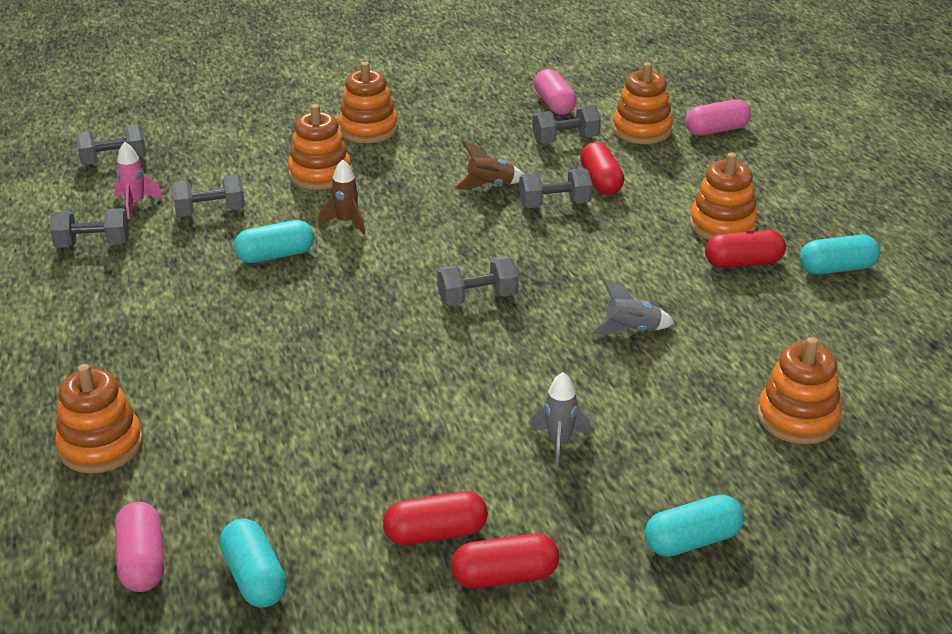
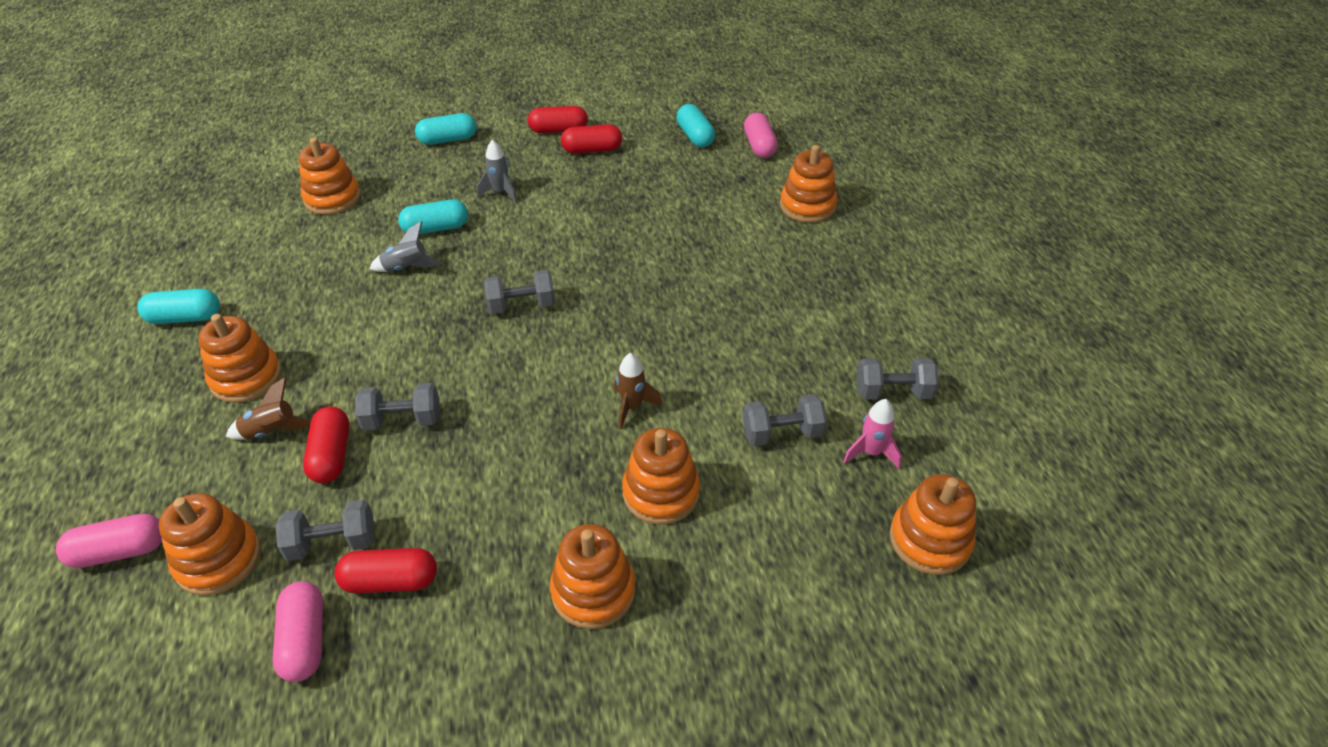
camera: 175 degrees left, 10 degrees up
(114, 161) = (929, 540): grey dumbbell -> orange stacking toy
(275, 255) = (704, 366): turquoise capsule -> turquoise capsule (436, 228)
(490, 186) = (462, 456): brown rocket -> brown rocket (272, 432)
(743, 263) = (264, 329): red capsule -> red capsule (391, 581)

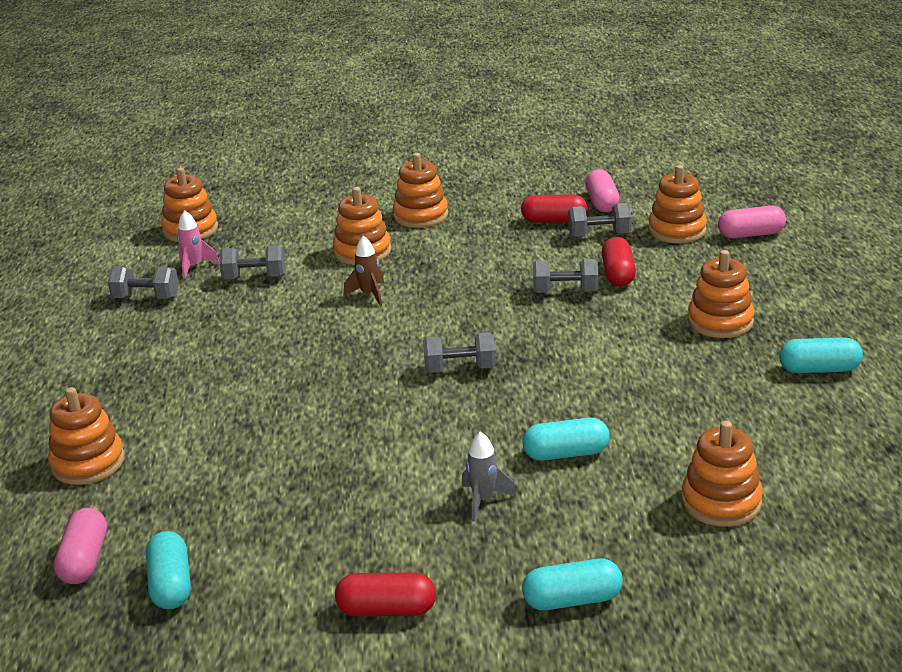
camera: 170 degrees left, 15 degrees down
(272, 432) = (675, 287): brown rocket -> none
(406, 268) = (592, 409): grey rocket -> none
(592, 150) = (340, 566): red capsule -> none

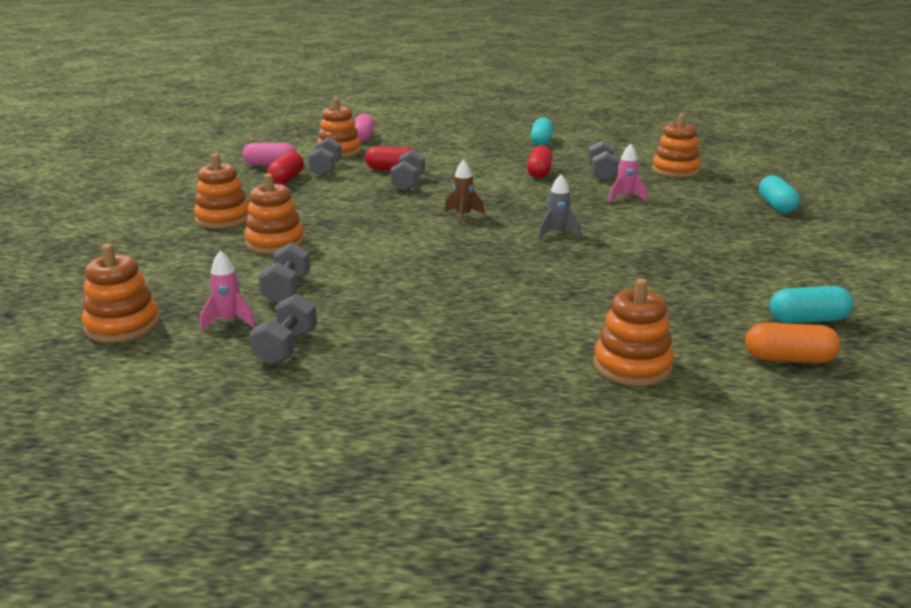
camera: 85 degrees left, 5 degrees down
(84, 560) = (788, 359): pink capsule -> orange capsule
(369, 294) = (364, 242): brown rocket -> brown rocket (463, 216)
(387, 610) = (806, 250): red capsule -> red capsule (539, 172)
(460, 369) = (507, 218): grey dumbbell -> grey dumbbell (601, 174)
(483, 500) = (679, 220): grey rocket -> grey rocket (557, 233)
(566, 454) = (625, 197): turquoise capsule -> pink rocket
(720, 321) = (475, 153): orange stacking toy -> none

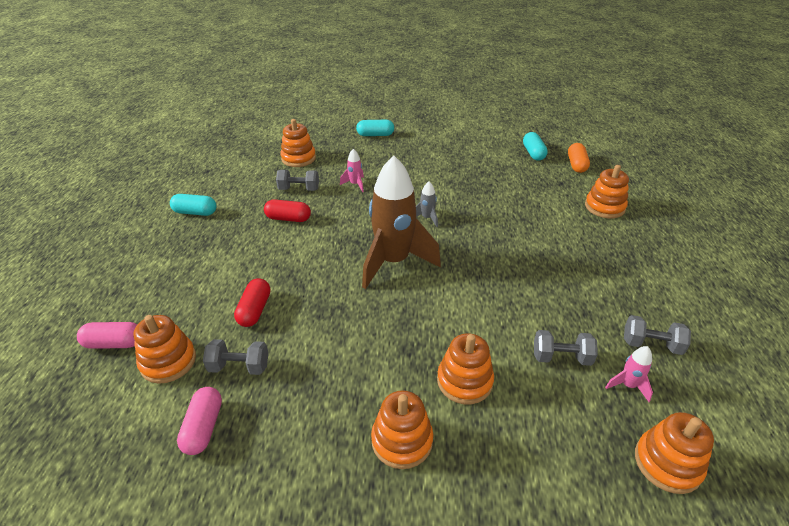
camera: 90 degrees left, 15 degrees up
(286, 179) = (268, 400): red capsule -> none
(408, 184) = (304, 297): grey dumbbell -> none
(463, 216) = (393, 262): brown rocket -> brown rocket, size x2.49

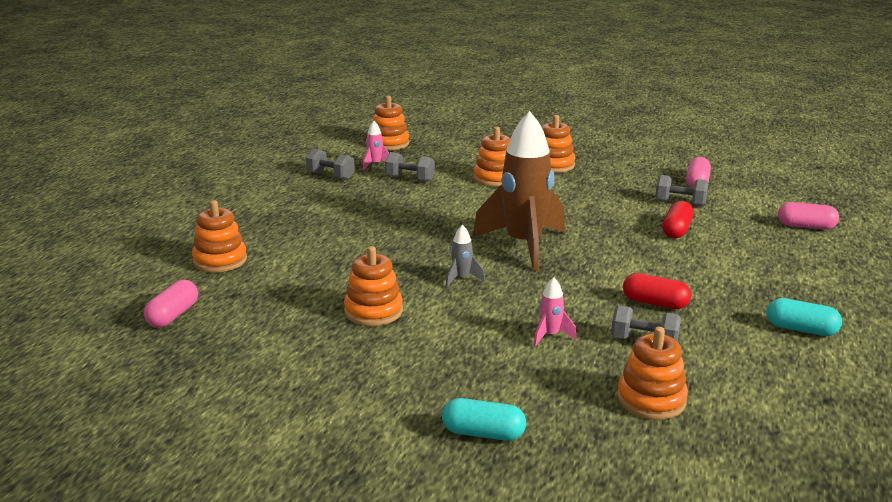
camera: 165 degrees left, 15 degrees down
(168, 361) = (745, 212): orange stacking toy -> orange stacking toy (373, 311)
(533, 153) = (214, 344): turquoise capsule -> none
(576, 165) = (173, 315): orange capsule -> pink capsule

